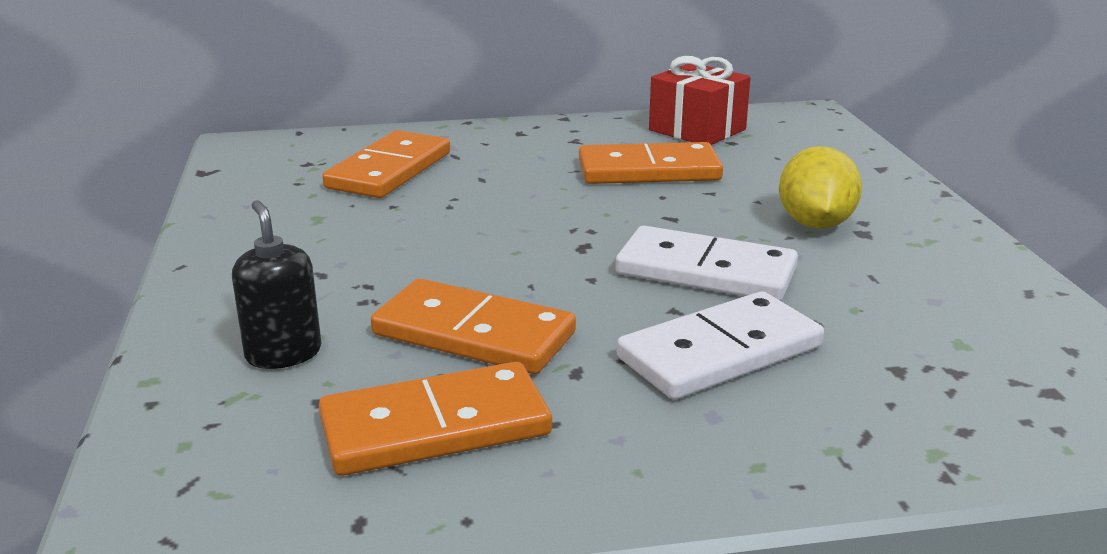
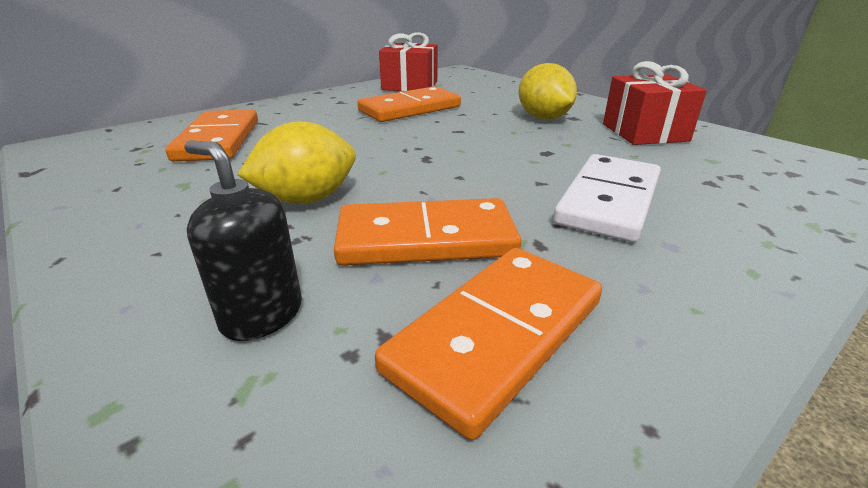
camera: 30 degrees left, 5 degrees up
(409, 264) = (306, 199): none -> yellow lemon
(706, 271) = (524, 155): white domino -> none
(932, 280) = (644, 132): none -> red gift

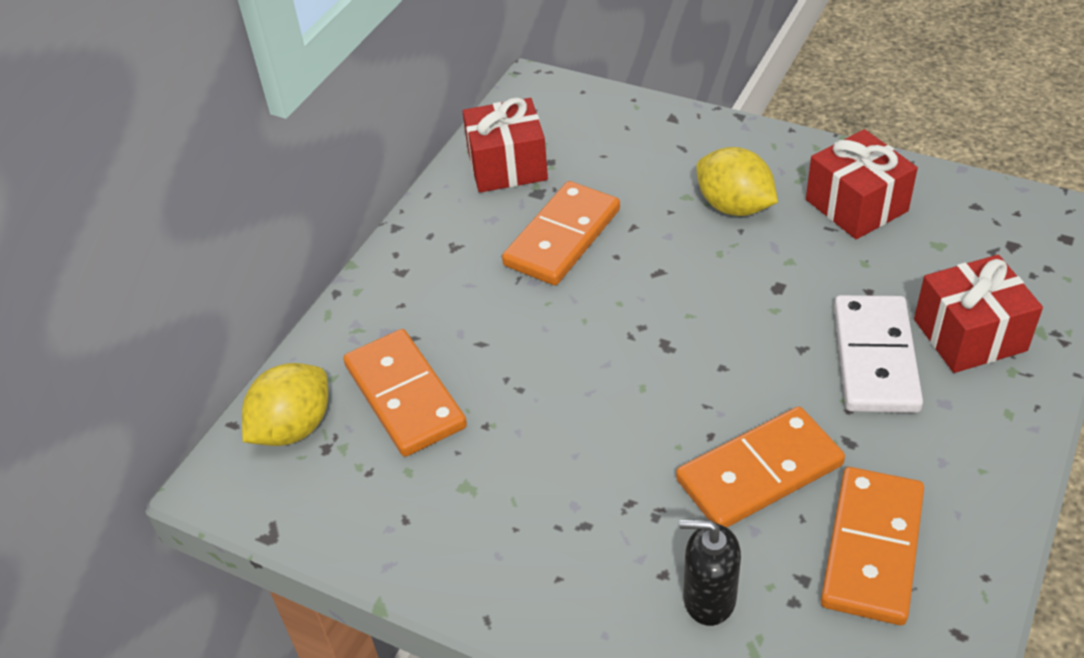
camera: 20 degrees left, 15 degrees up
(306, 199) = (613, 461): yellow lemon -> yellow lemon (293, 428)
(723, 209) = (969, 335): none -> red gift

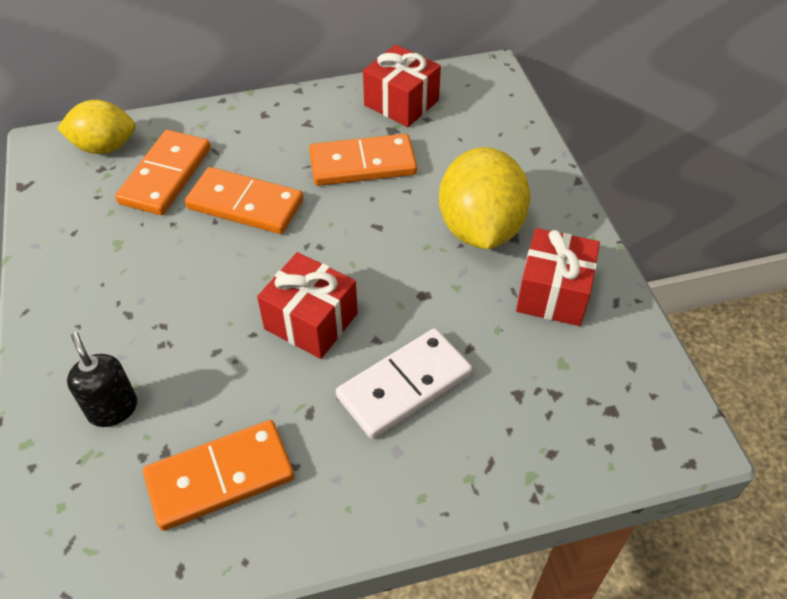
camera: 45 degrees right, 5 degrees up
(734, 206) = (480, 228): yellow lemon -> yellow lemon, size x1.54
(759, 472) = (240, 377): orange domino -> orange domino (245, 204)
(969, 335) = (482, 431): red gift -> red gift (311, 321)

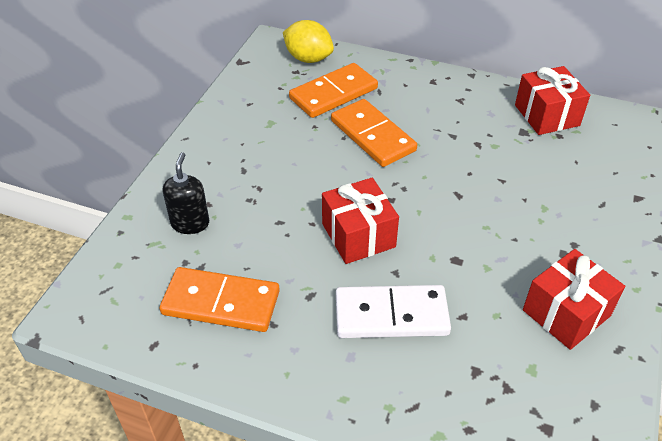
camera: 35 degrees right, 5 degrees down
(362, 164) = (481, 146): orange domino -> none
(480, 228) = (540, 234): yellow lemon -> none

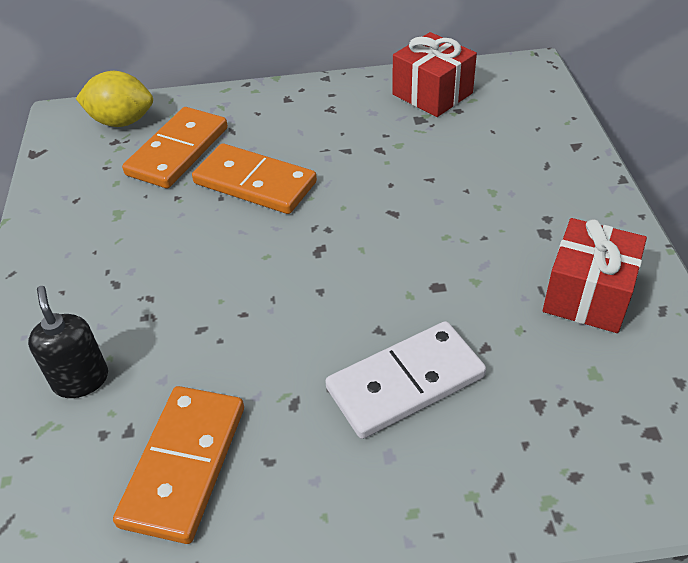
camera: 25 degrees left, 0 degrees up
(221, 302) = (184, 465): orange domino -> orange domino turned 60 degrees counterclockwise
(358, 235) = (308, 305): red gift -> none

